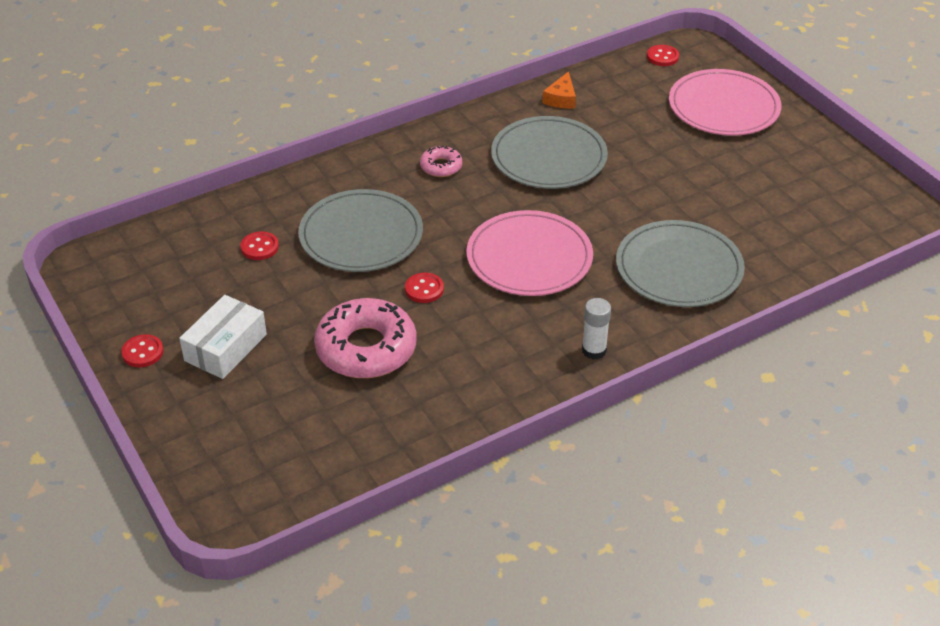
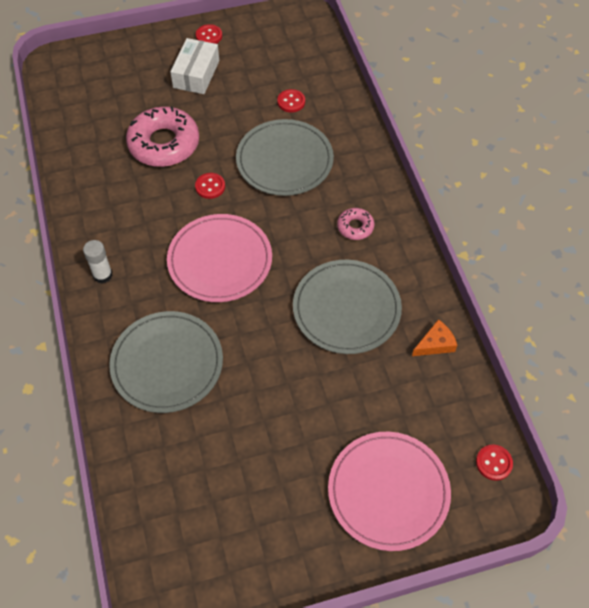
camera: 105 degrees right, 15 degrees up
(225, 347) = (196, 74): white box -> white box turned 60 degrees clockwise
(561, 99) = (435, 344): orange cheese -> orange cheese turned 120 degrees clockwise

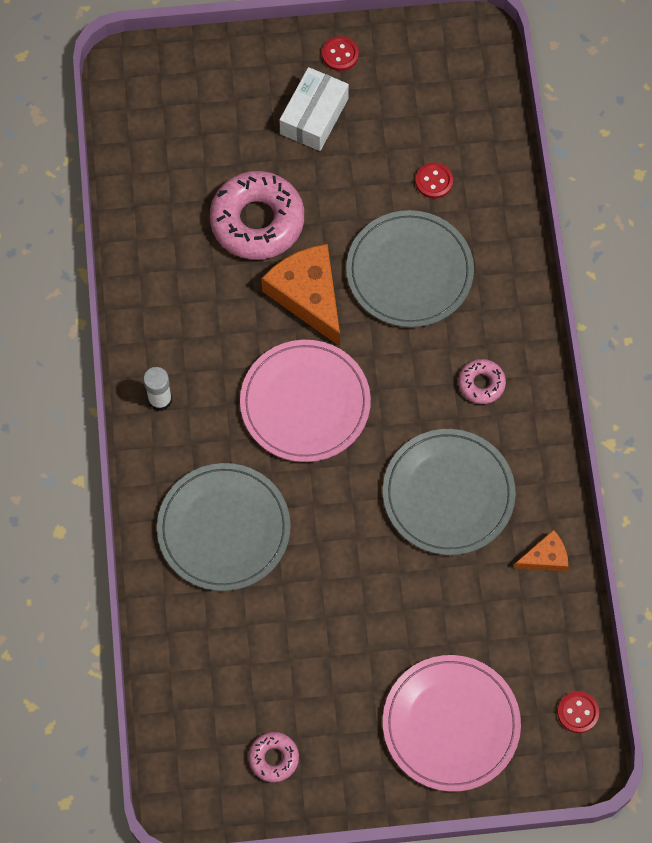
camera: 10 degrees right, 10 degrees up
(210, 186) = (308, 295): red button -> orange cheese
(237, 549) = (273, 758): none -> pink donut

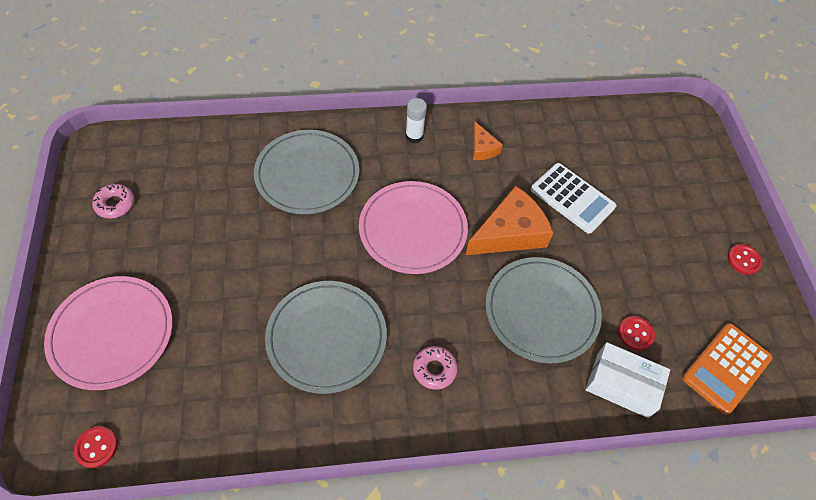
camera: 85 degrees right, 10 degrees down
(257, 221) = (572, 198): pink donut -> white calculator
(314, 116) = (678, 239): white box -> white box (622, 385)
(470, 102) = (726, 368): none -> orange calculator
(545, 557) = (257, 422): orange cheese -> orange cheese (482, 148)

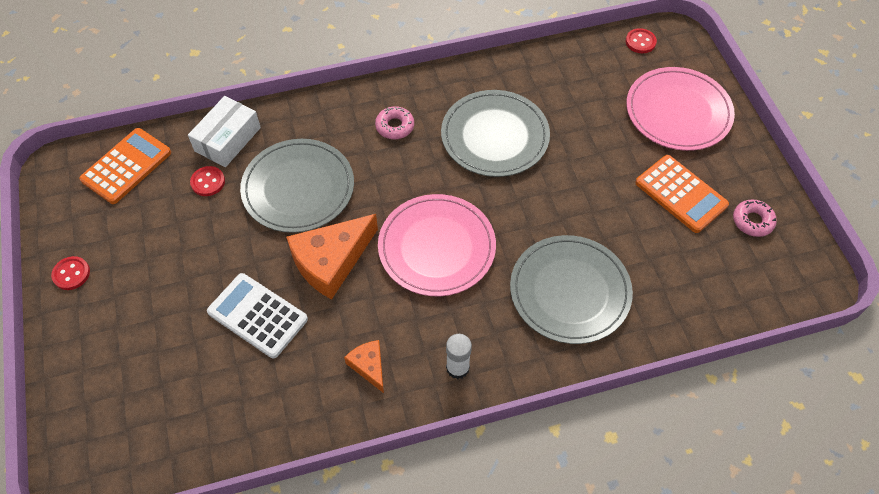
camera: 175 degrees right, 0 degrees up
(165, 240) = (681, 194): none -> orange calculator
(622, 385) = (227, 139): white box -> white box turned 75 degrees counterclockwise

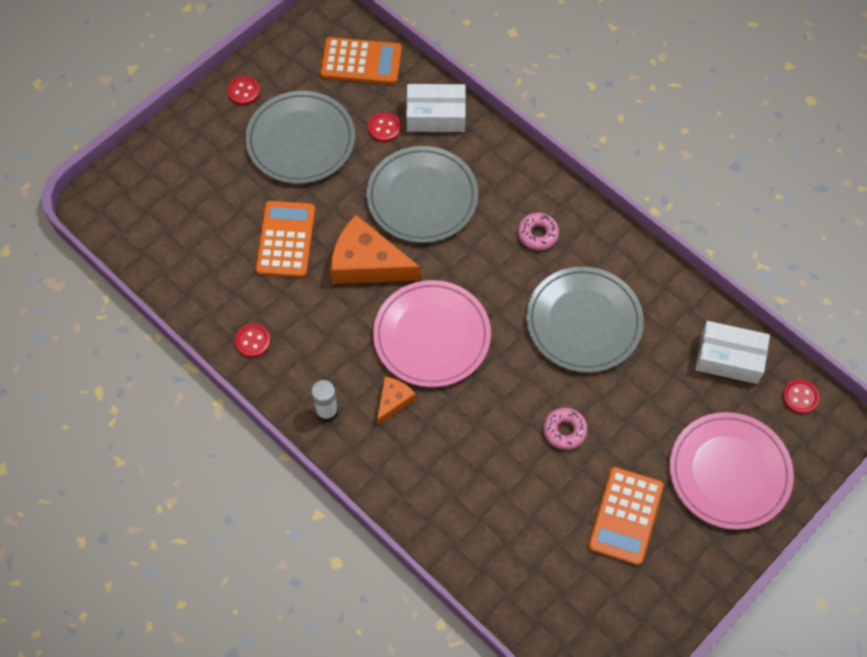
camera: 60 degrees right, 5 degrees up
(257, 316) = (285, 240): white calculator -> orange calculator
(343, 397) = (253, 341): none -> red button
(369, 366) = (290, 344): orange cheese -> orange cheese (393, 401)
(570, 291) = (454, 465): grey plate -> grey plate (300, 140)
(584, 65) = (729, 358): none -> white box
(752, 221) = (636, 595): pink donut -> pink donut (564, 430)

